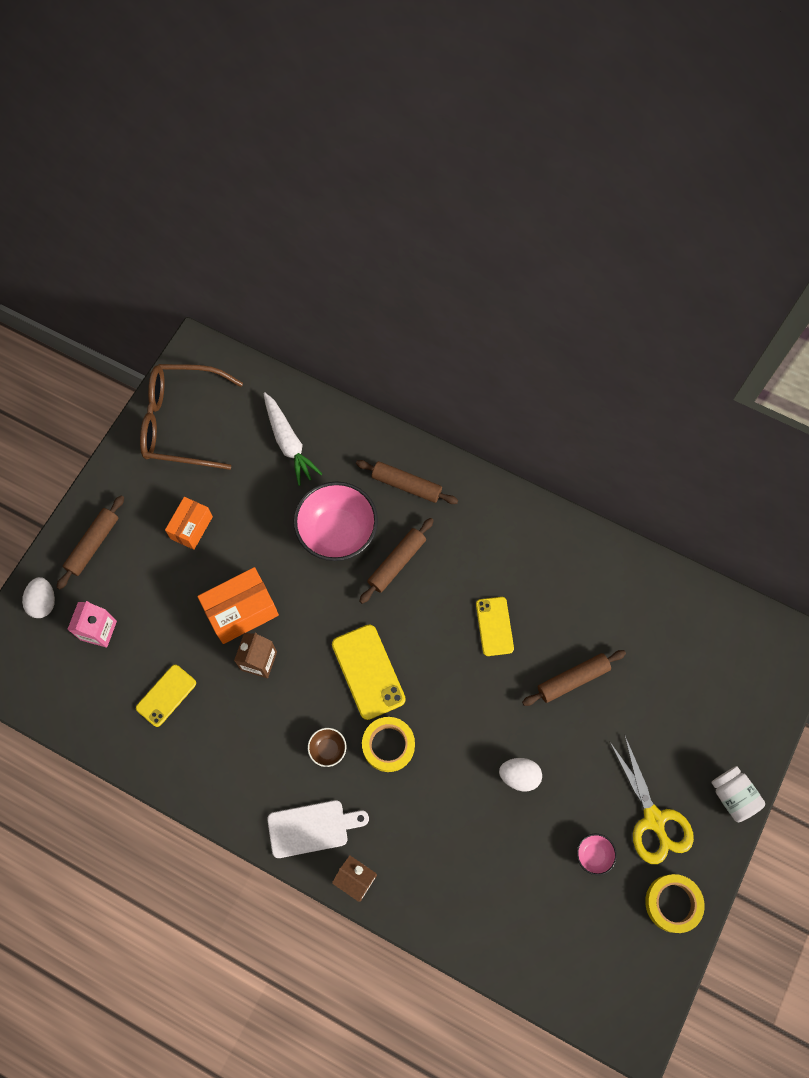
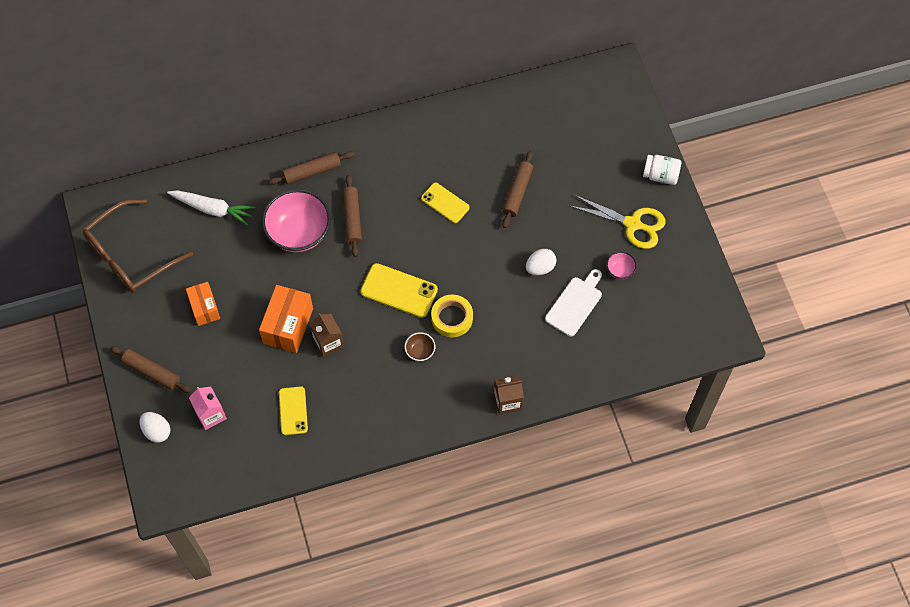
camera: 45 degrees left, 5 degrees down
(93, 544) = (152, 372): brown rolling pin -> brown rolling pin turned 45 degrees counterclockwise
(312, 828) = (455, 399): white cutting board -> white cutting board (575, 304)
(672, 903) = (683, 256): yellow tape -> none

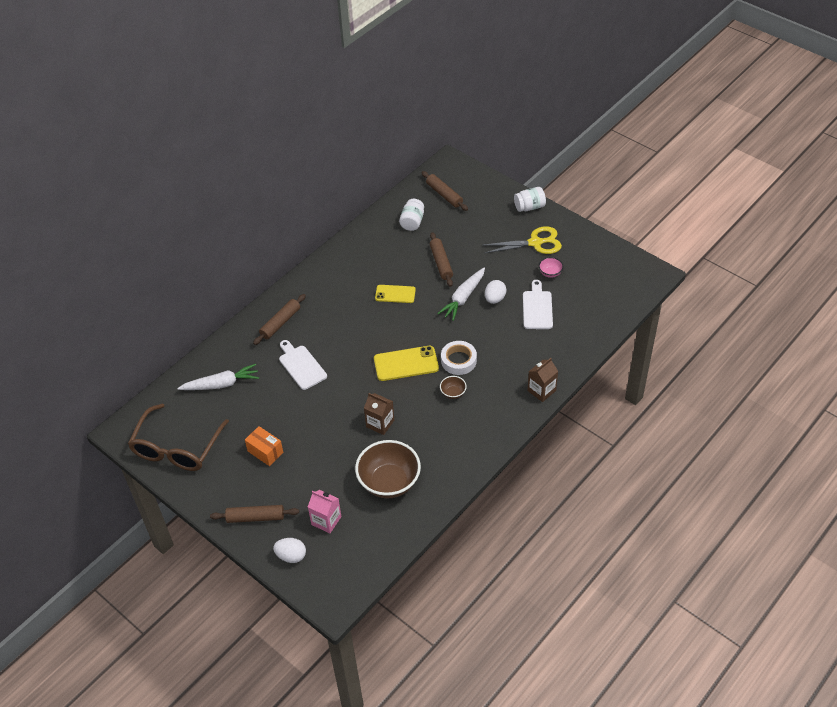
camera: 30 degrees left, 15 degrees down
(288, 326) = (340, 429): orange box -> none
(293, 411) = (389, 482): yellow phone -> brown bowl
(299, 233) = (301, 366): pink bowl -> white cutting board
(352, 218) = (334, 337): brown rolling pin -> brown rolling pin (444, 195)
(452, 318) = (458, 360): yellow tape -> white tape
(509, 247) = (463, 298): none -> white carrot
(524, 124) = (412, 222): none -> white jar

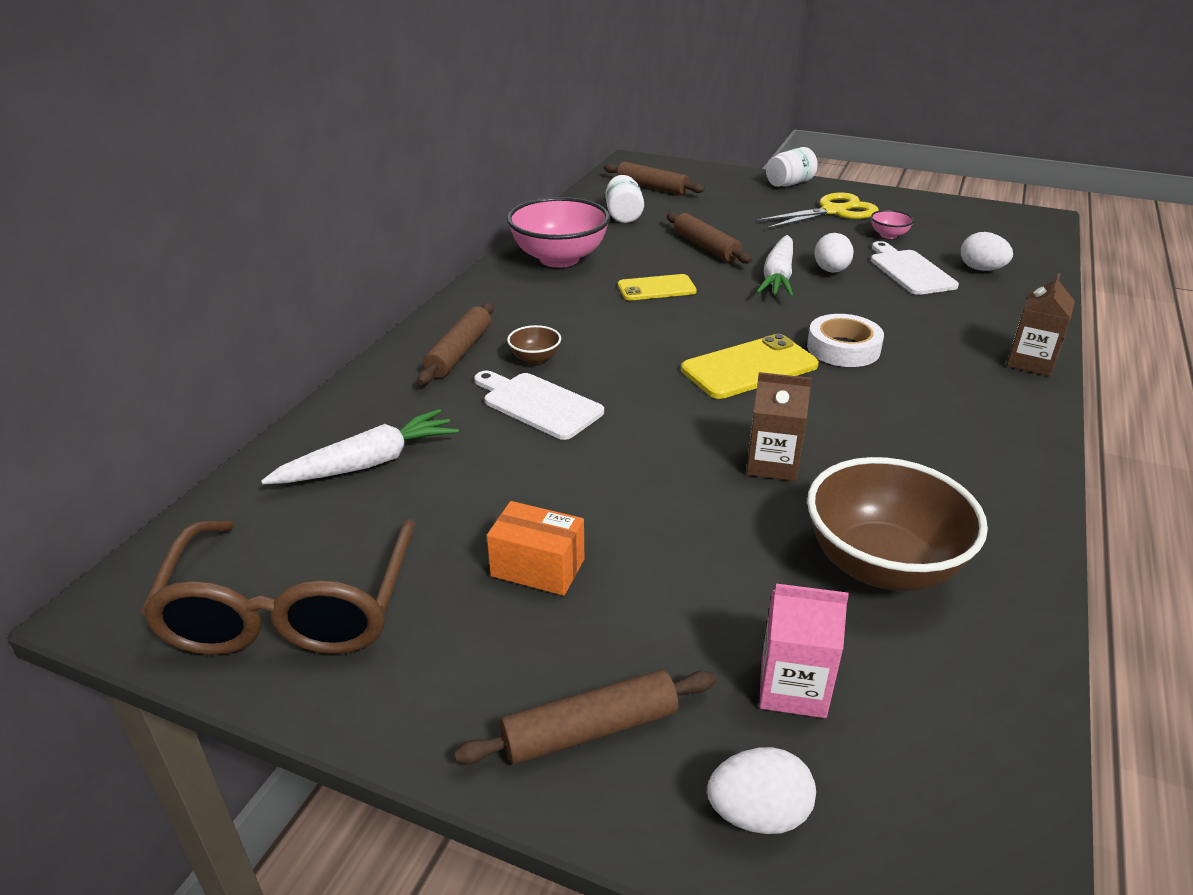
camera: 20 degrees left, 15 degrees down
(358, 257) = (559, 259): none -> pink bowl
(453, 393) = (876, 392): brown bowl -> brown bowl (535, 359)
(577, 315) = (981, 269): none -> white egg

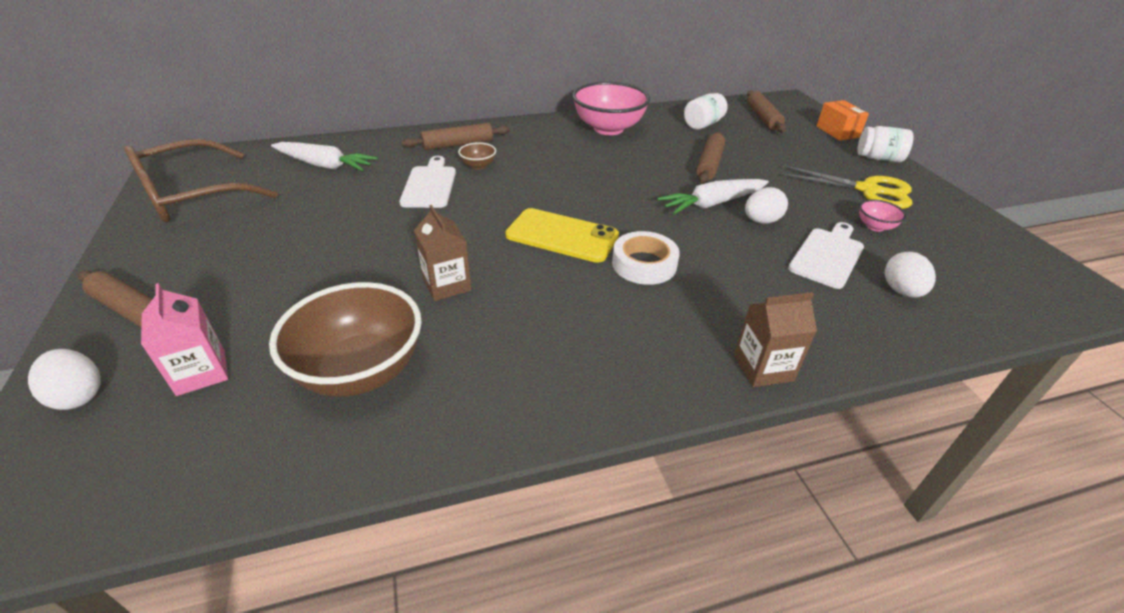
camera: 50 degrees right, 5 degrees up
(538, 567) = (267, 244): orange box -> orange box (837, 132)
(656, 288) = (620, 169): yellow phone -> none

